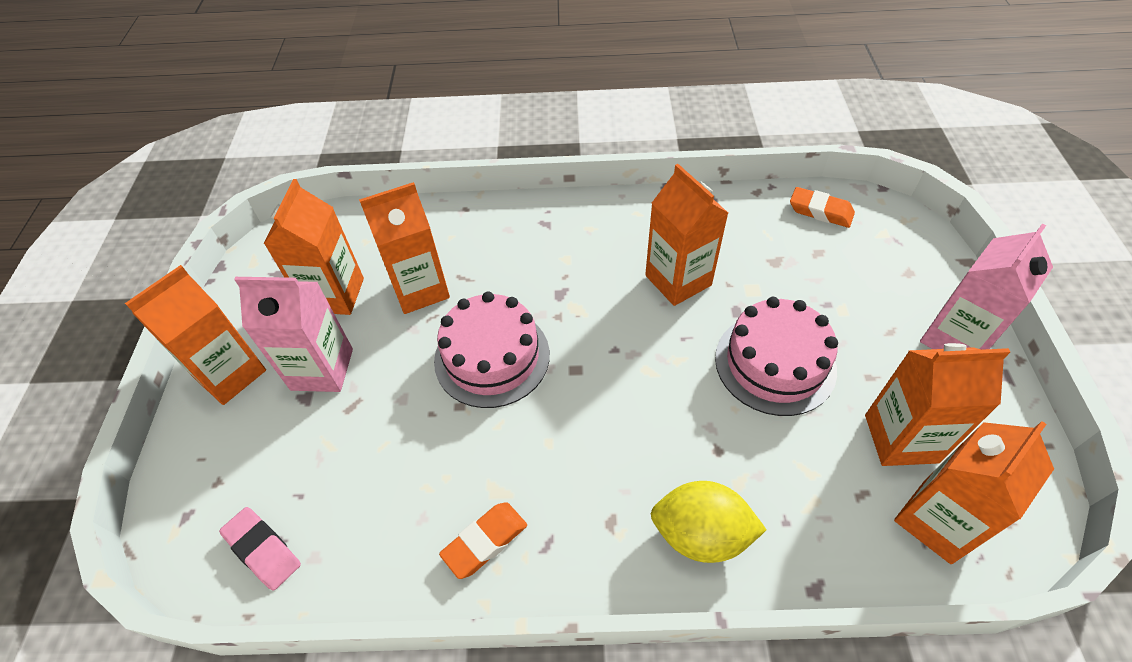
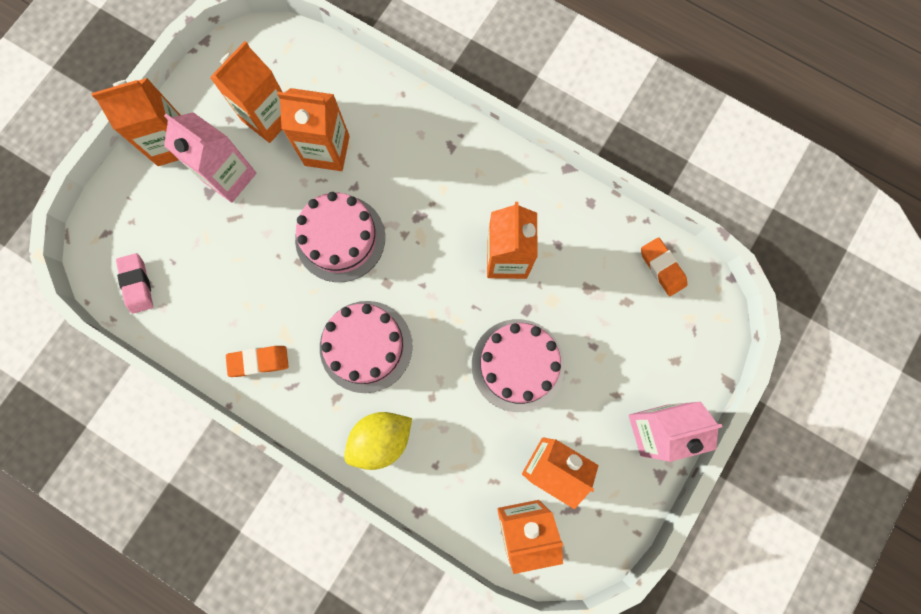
camera: 30 degrees right, 25 degrees up
(602, 444) = (366, 346): none -> pink cake
(701, 534) = (381, 439): yellow lemon -> yellow lemon turned 75 degrees counterclockwise

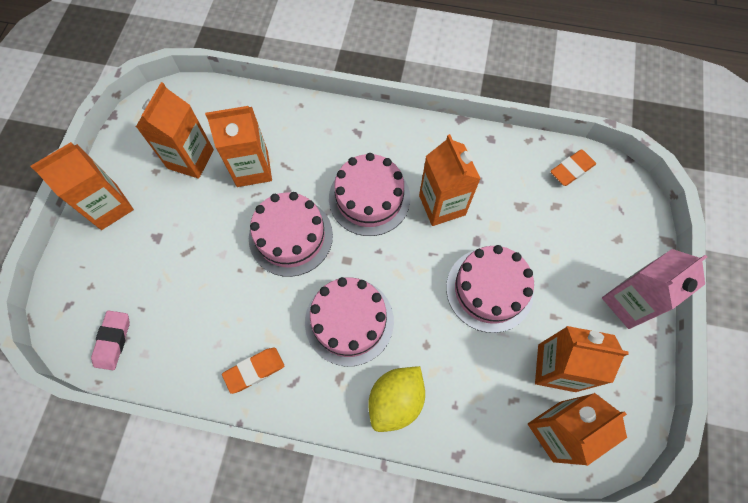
camera: 20 degrees left, 10 degrees down
(137, 284) = (113, 341): pink eraser -> pink eraser turned 45 degrees clockwise
(229, 177) = (171, 218): pink carton -> none
(435, 225) = (369, 198): none -> pink cake
(662, 268) = (571, 170): orange eraser -> orange eraser turned 75 degrees counterclockwise

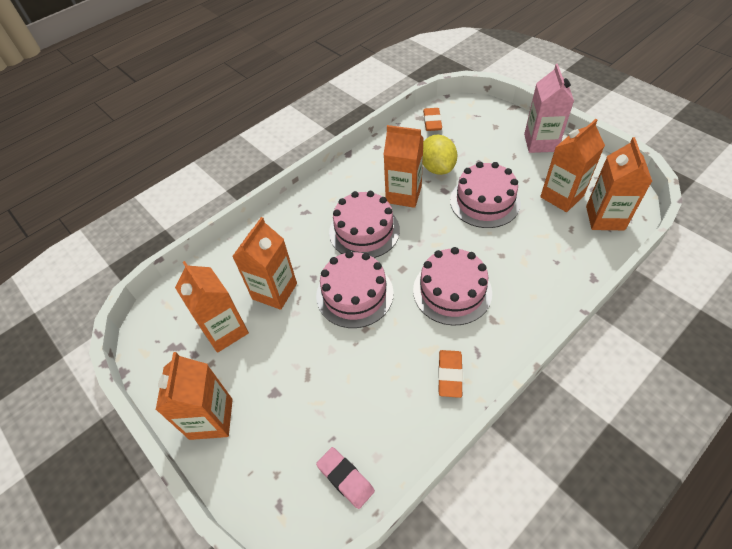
camera: 50 degrees left, 15 degrees down
(396, 400) = (532, 293): yellow lemon -> yellow lemon (437, 168)

